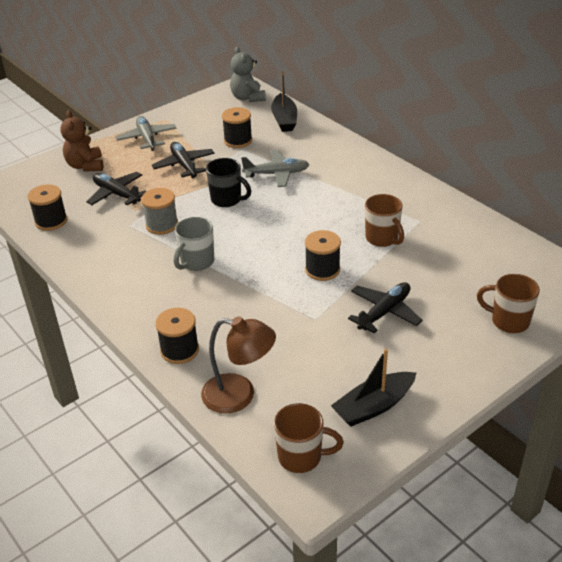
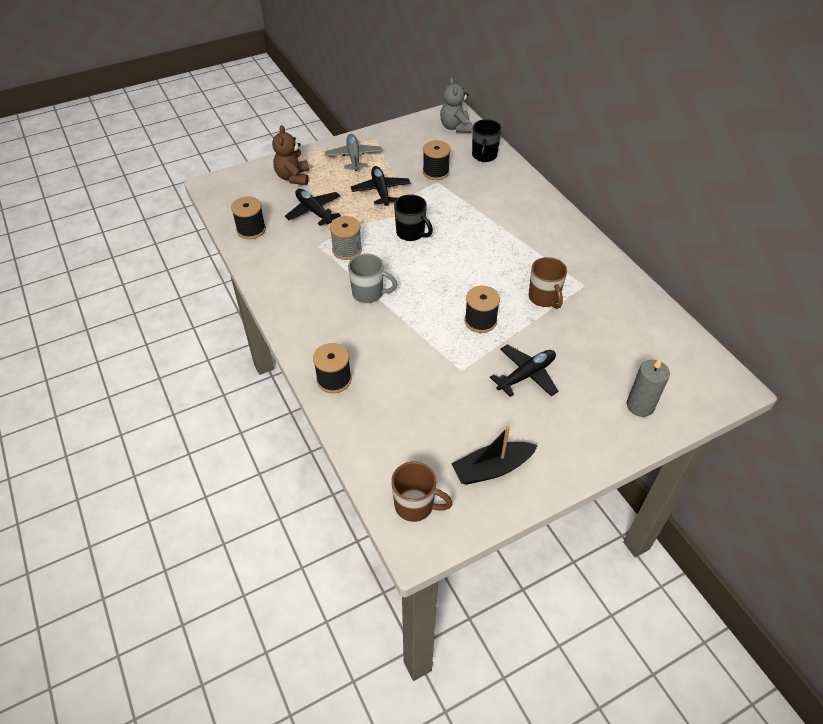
camera: 10 degrees right, 10 degrees up
(196, 262) = (369, 294): grey mug -> grey mug turned 120 degrees counterclockwise
(239, 395) = (375, 434): brown lamp -> none
(277, 174) = (463, 213): grey plane -> none
(284, 120) = (484, 156): black boat -> black mug
(508, 321) = (640, 406): brown mug -> grey candle

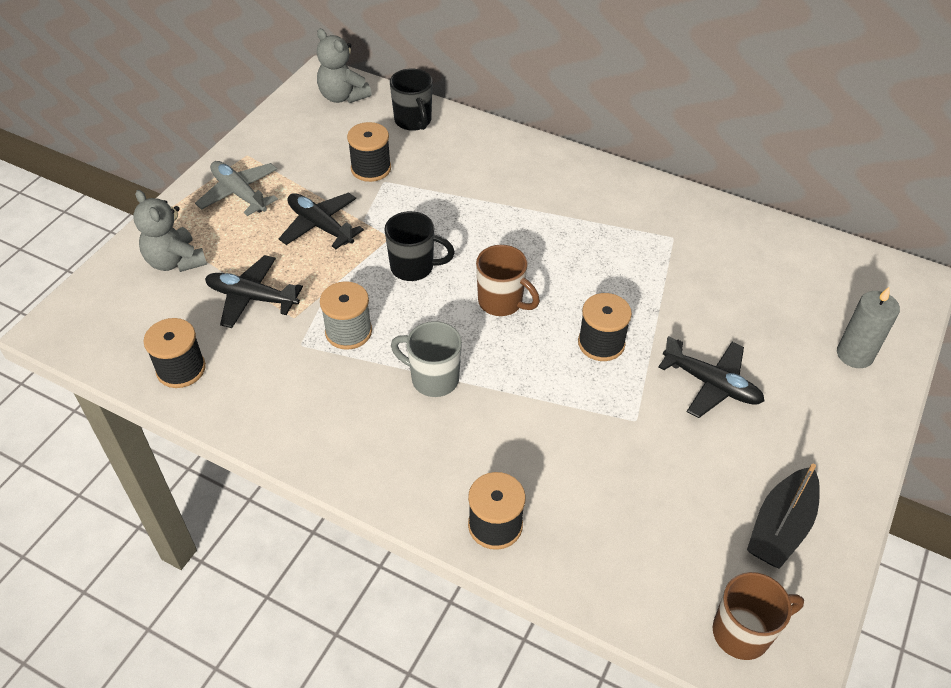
camera: 35 degrees left, 0 degrees up
(293, 177) = (175, 261): brown teddy bear -> grey teddy bear
(369, 294) = (433, 379): grey mug -> grey mug turned 135 degrees counterclockwise
(526, 375) = (712, 384): black plane -> black plane turned 105 degrees clockwise
(544, 298) = (645, 276): brown mug -> brown mug (502, 302)

